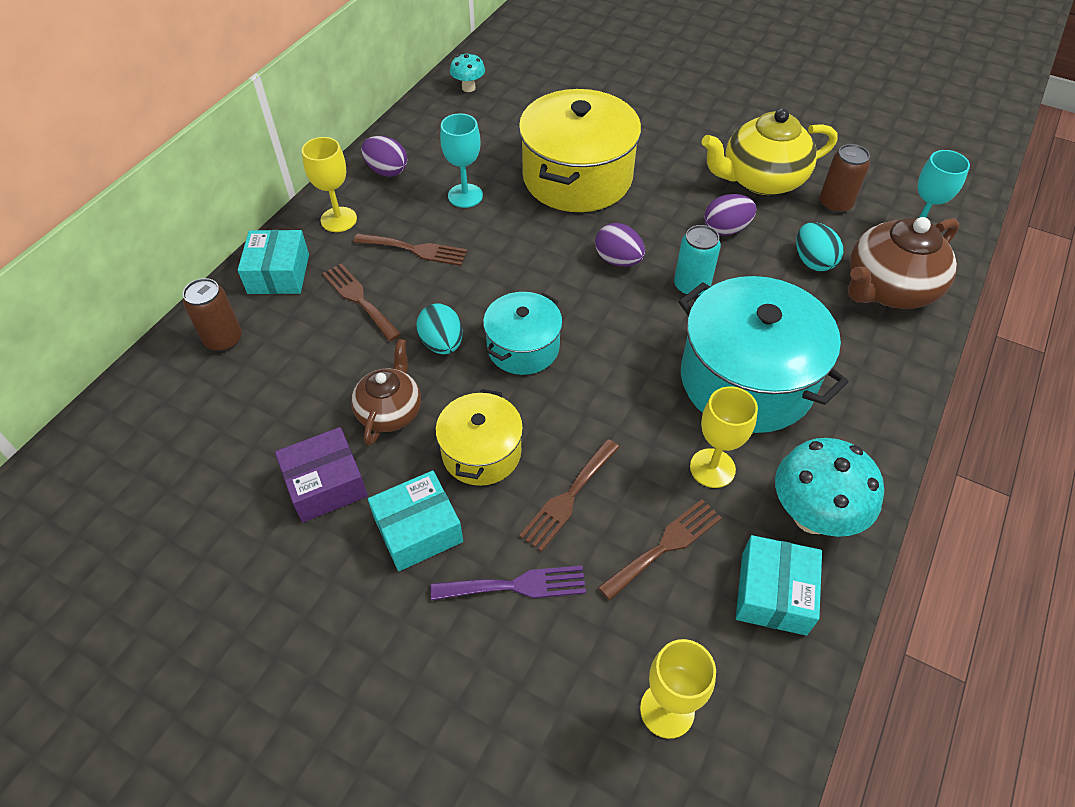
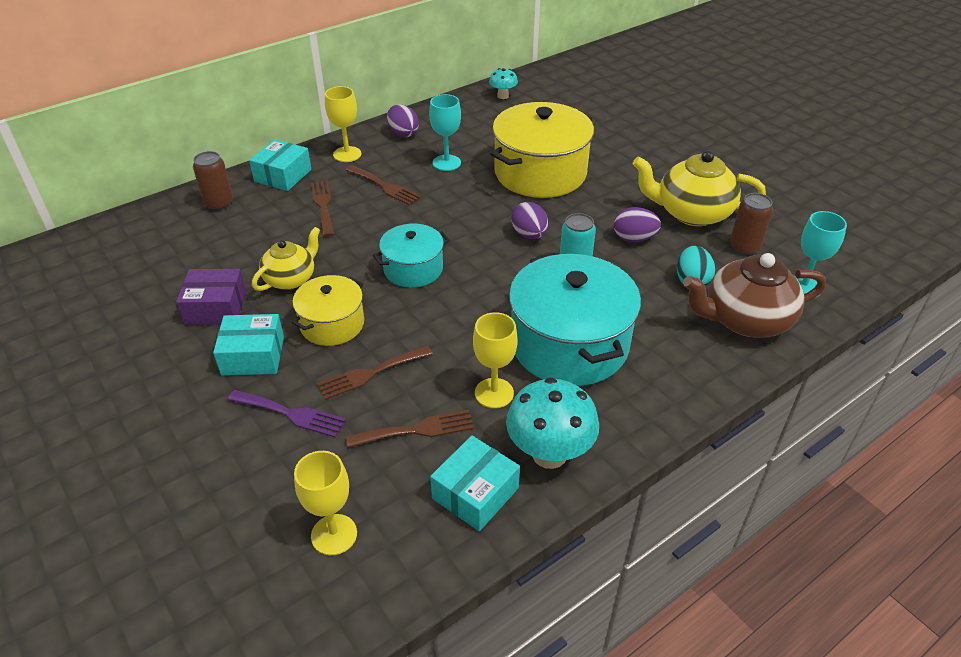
camera: 25 degrees right, 10 degrees down
(390, 411) = (291, 278): brown teapot -> yellow teapot
(442, 344) = (358, 249): turquoise egg -> none

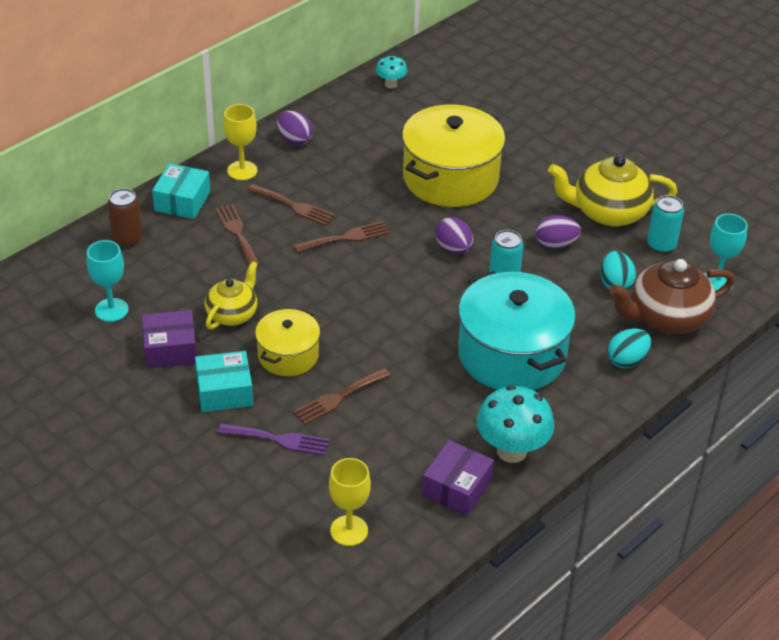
camera: 10 degrees left, 0 degrees up
(413, 269) = (349, 294): turquoise pot -> none
(417, 430) = (394, 442): brown fork -> brown fork (346, 237)
(446, 163) = (351, 173): turquoise goblet -> turquoise goblet (111, 310)
(475, 493) = (456, 488): turquoise box -> purple box
(494, 393) = (453, 405): yellow goblet -> none
(696, 361) = (626, 360): none -> turquoise egg
(744, 247) = (661, 245): brown can -> turquoise can

